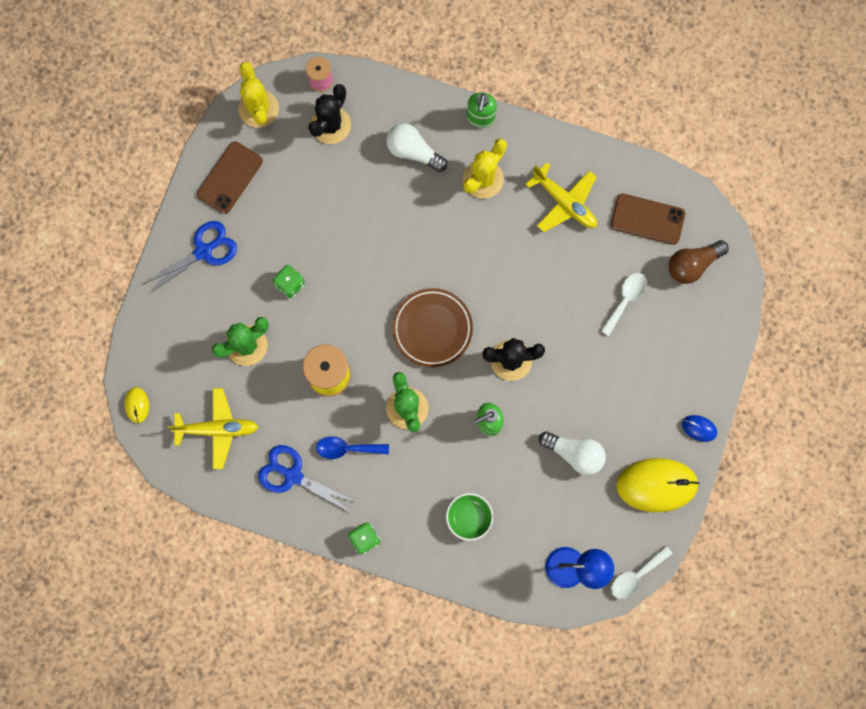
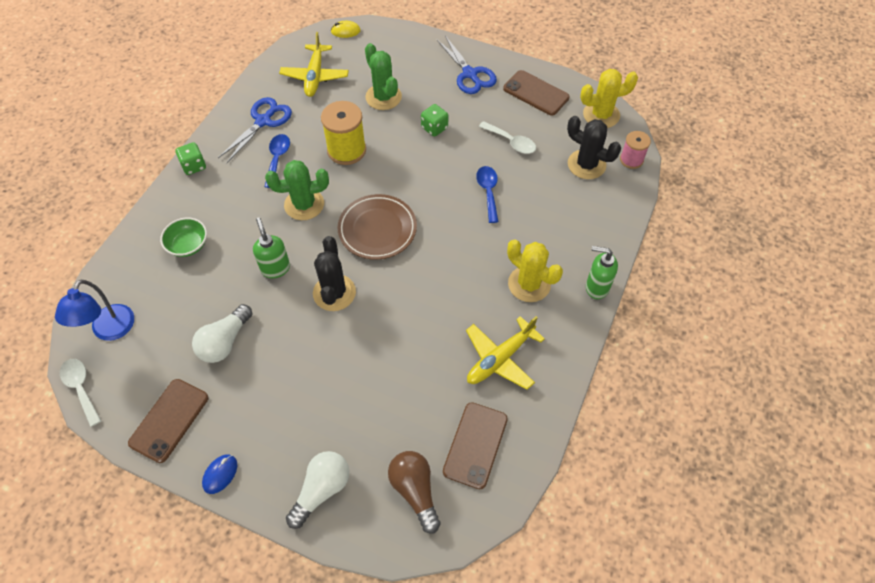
camera: 95 degrees right, 20 degrees down
(374, 222) = (488, 192): none -> blue spoon
(413, 152) = (559, 227): white light bulb -> white light bulb (322, 490)
(625, 300) = (382, 410): white spoon -> white spoon (511, 142)
(656, 485) = (169, 420): yellow mouse -> brown phone

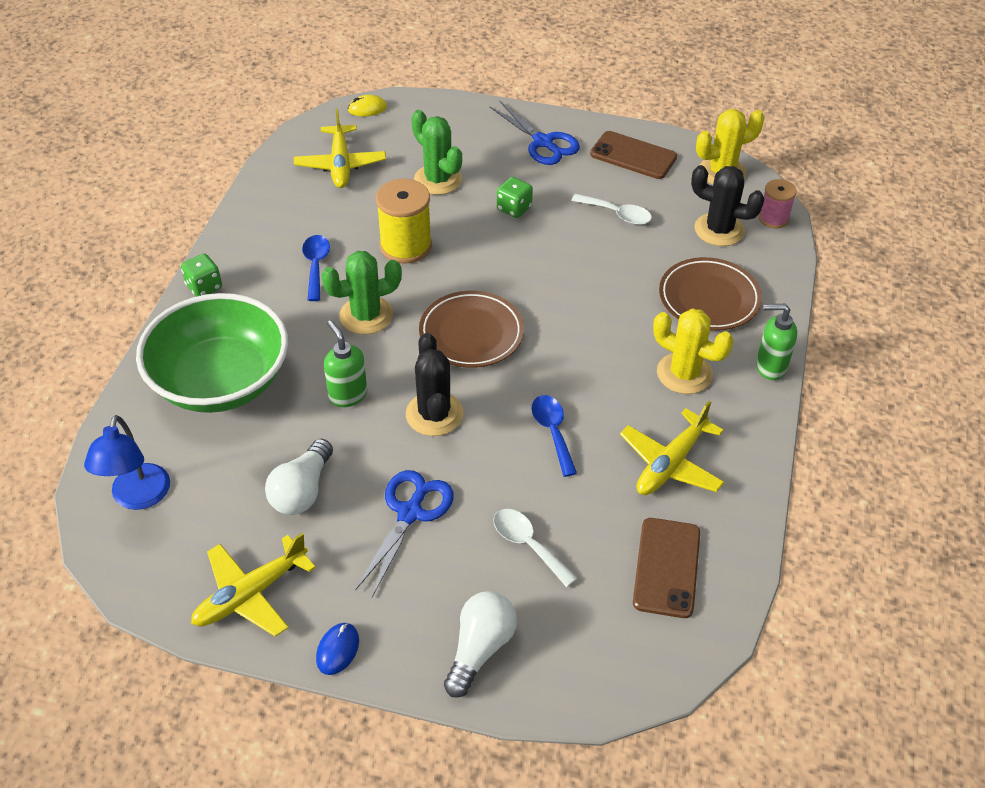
camera: 10 degrees left, 10 degrees down
(81, 388) = (116, 572): white spoon -> white spoon (528, 544)
(169, 420) = (250, 594): brown phone -> yellow plane
(188, 245) = (221, 381): green bowl -> green bowl, size x2.36
(263, 121) = (285, 224): blue scissors -> blue scissors (410, 513)
(415, 491) = (603, 632): brown light bulb -> none
(488, 192) = (603, 274): blue spoon -> blue spoon (552, 432)
(564, 223) = (709, 298): none -> brown plate

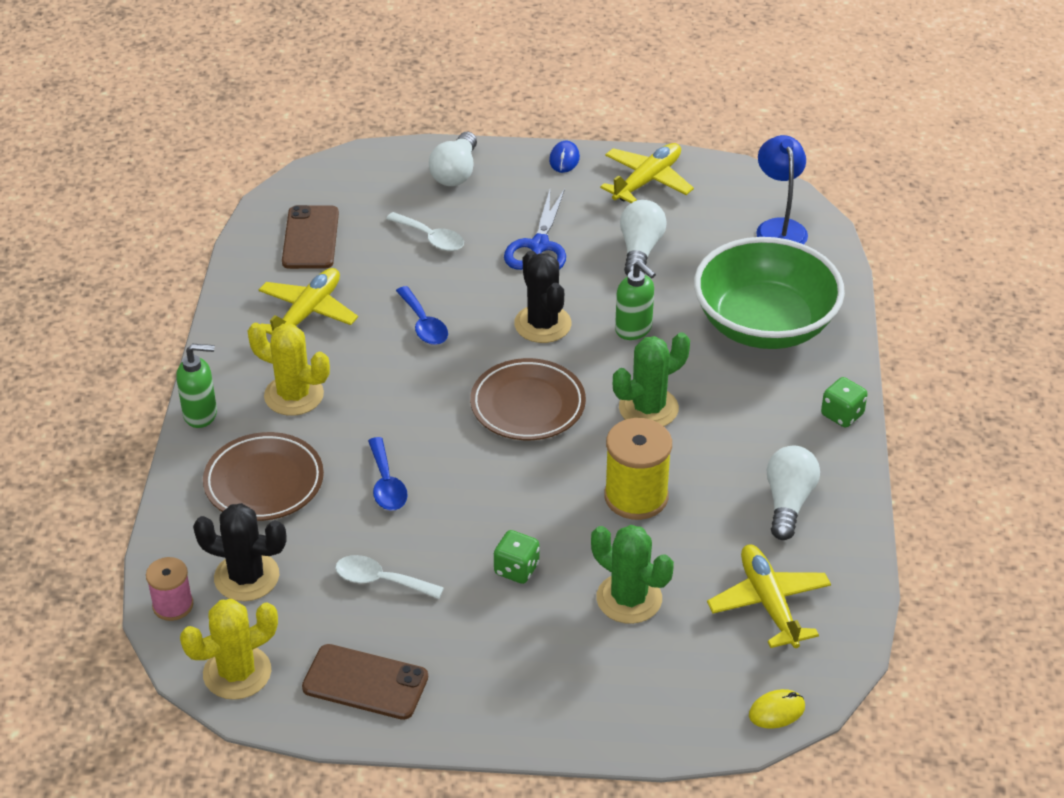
camera: 170 degrees right, 5 degrees down
(289, 226) = (788, 502): none -> white light bulb
(316, 266) = (730, 456): blue spoon -> blue spoon (386, 484)
(543, 142) = (499, 687): blue scissors -> none

